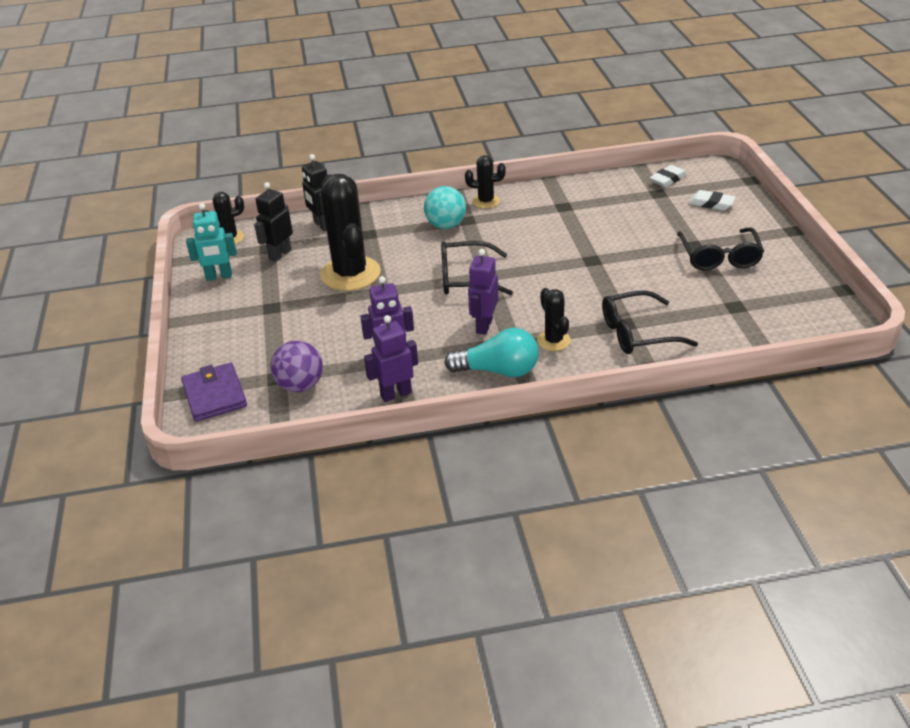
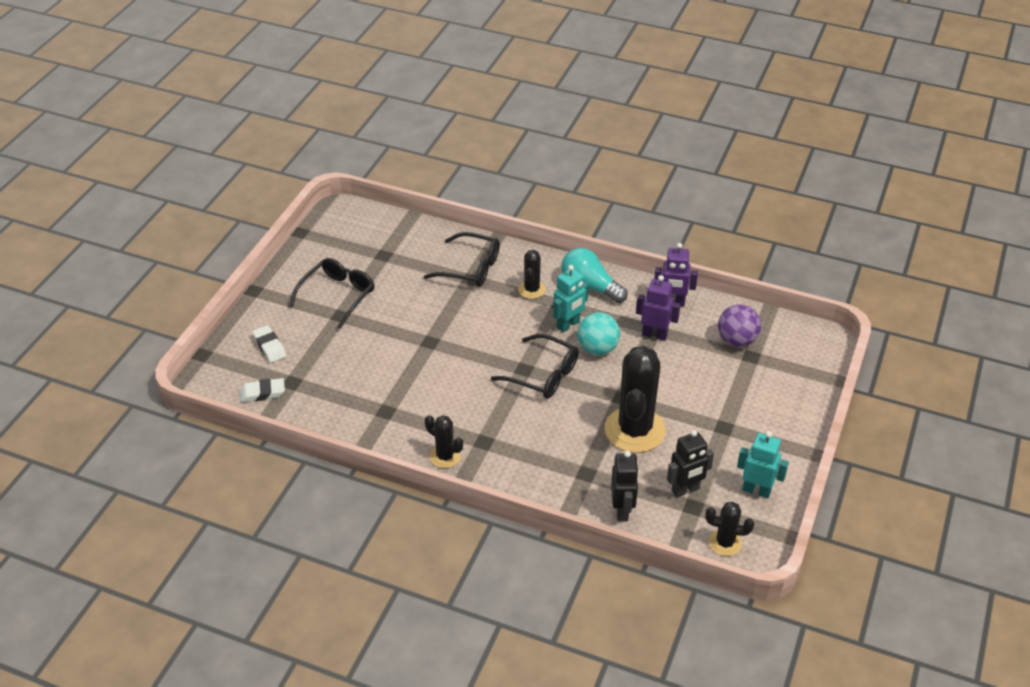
camera: 150 degrees left, 5 degrees up
(214, 395) = (805, 363): purple wallet -> none
(446, 225) = (508, 444): turquoise ball -> turquoise ball (597, 349)
(484, 326) = (568, 325): purple robot -> turquoise robot

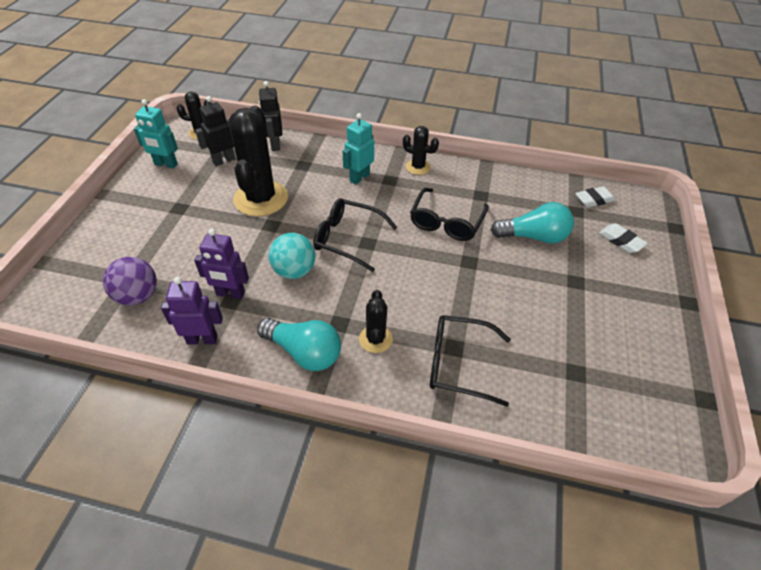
camera: 170 degrees right, 5 degrees up
(337, 296) = (594, 305): black glasses -> black glasses (446, 222)
(354, 359) = (533, 237): none -> turquoise light bulb
(568, 325) = (327, 296): turquoise robot -> turquoise robot (359, 177)

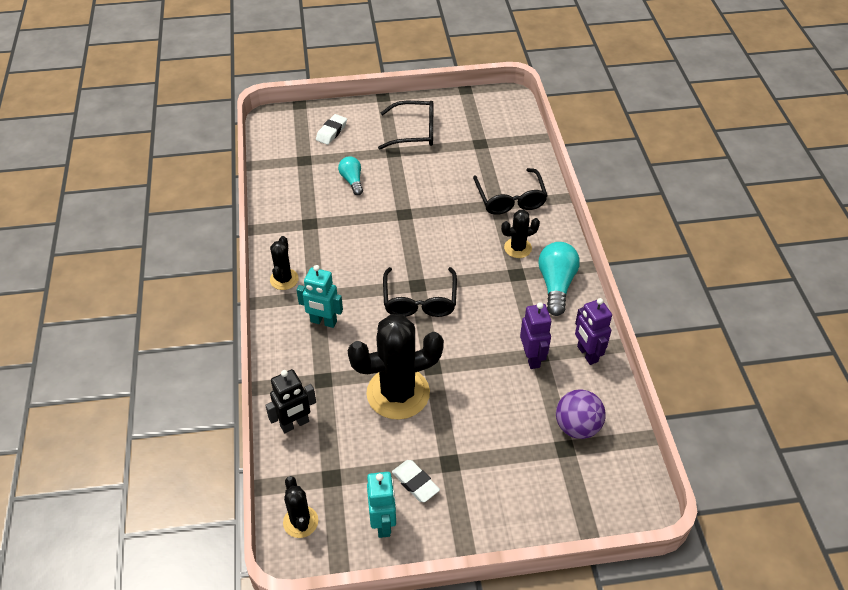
camera: 110 degrees left, 0 degrees up
(224, 160) = (348, 463): black robot -> none
(294, 271) = (480, 324): turquoise ball -> none
(446, 222) = (361, 238): black glasses -> black glasses (414, 132)
(533, 237) = (352, 181): turquoise light bulb -> turquoise light bulb, size x0.62
(594, 200) = (282, 151): white eraser -> white eraser (415, 483)

